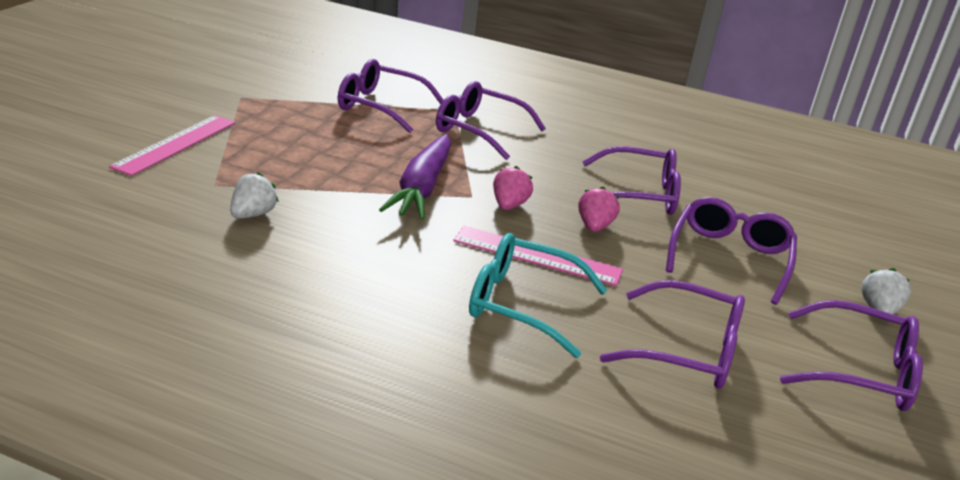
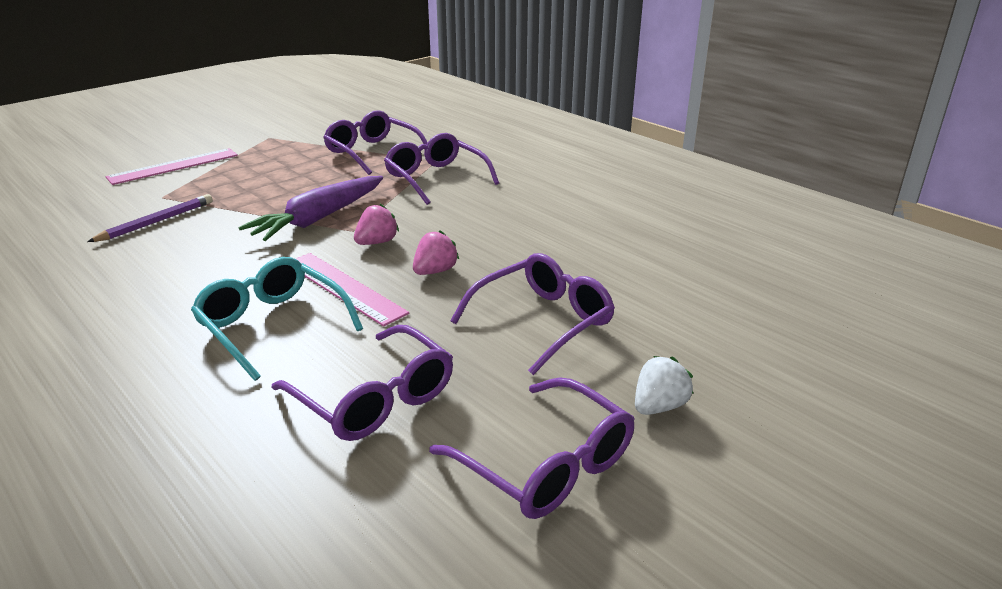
camera: 30 degrees right, 0 degrees up
(253, 214) = (157, 222): white strawberry -> purple pencil
(639, 194) = (522, 249): purple glasses -> none

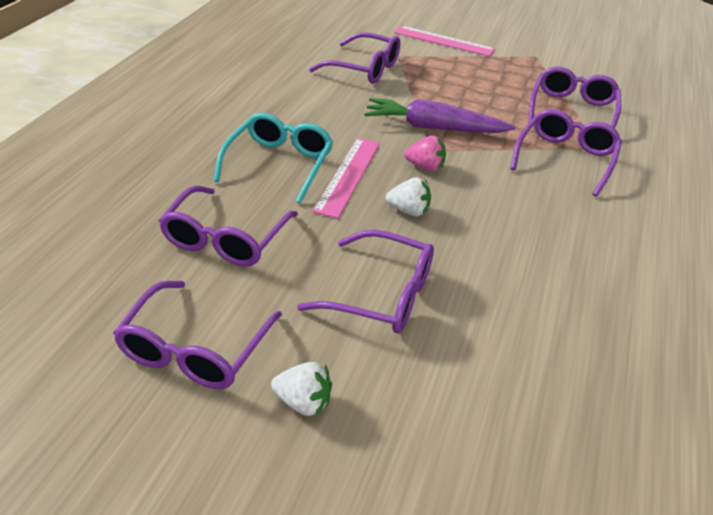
camera: 60 degrees right, 10 degrees up
(157, 222) = (364, 69): purple pencil -> purple glasses
(435, 271) = (408, 211): pink strawberry -> white strawberry

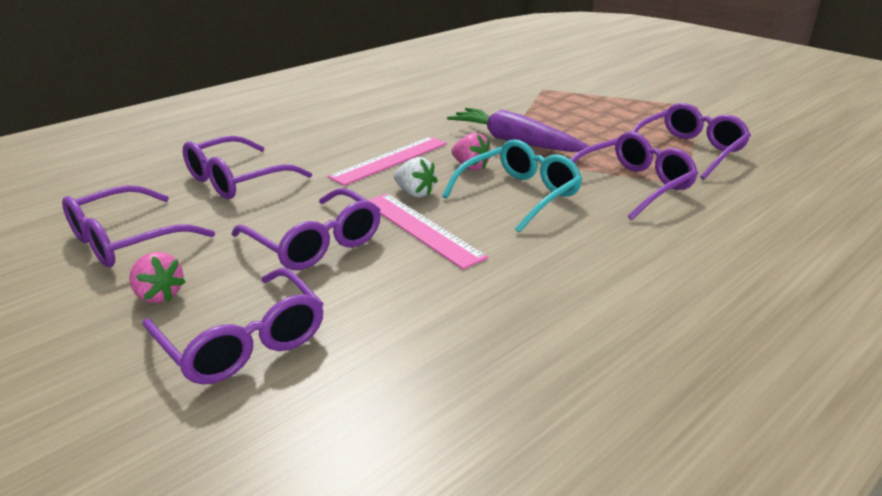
camera: 30 degrees right, 10 degrees down
(279, 164) = (340, 143): turquoise glasses -> turquoise glasses (519, 195)
(303, 402) = (159, 295): white strawberry -> pink strawberry
(364, 69) = (498, 93): purple glasses -> purple glasses (243, 341)
(444, 41) = (604, 84): pink ruler -> pink ruler (422, 229)

